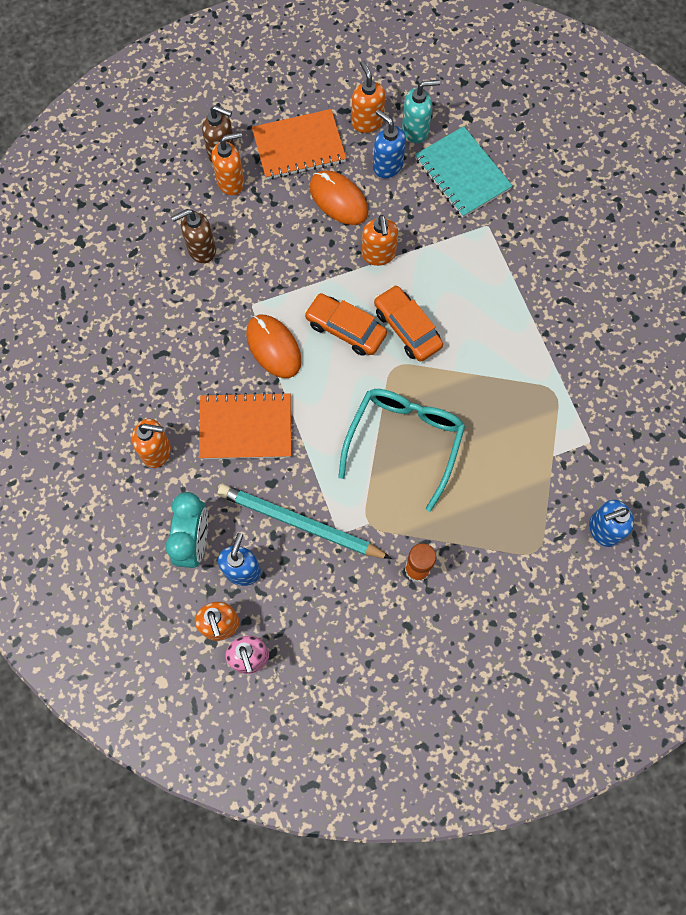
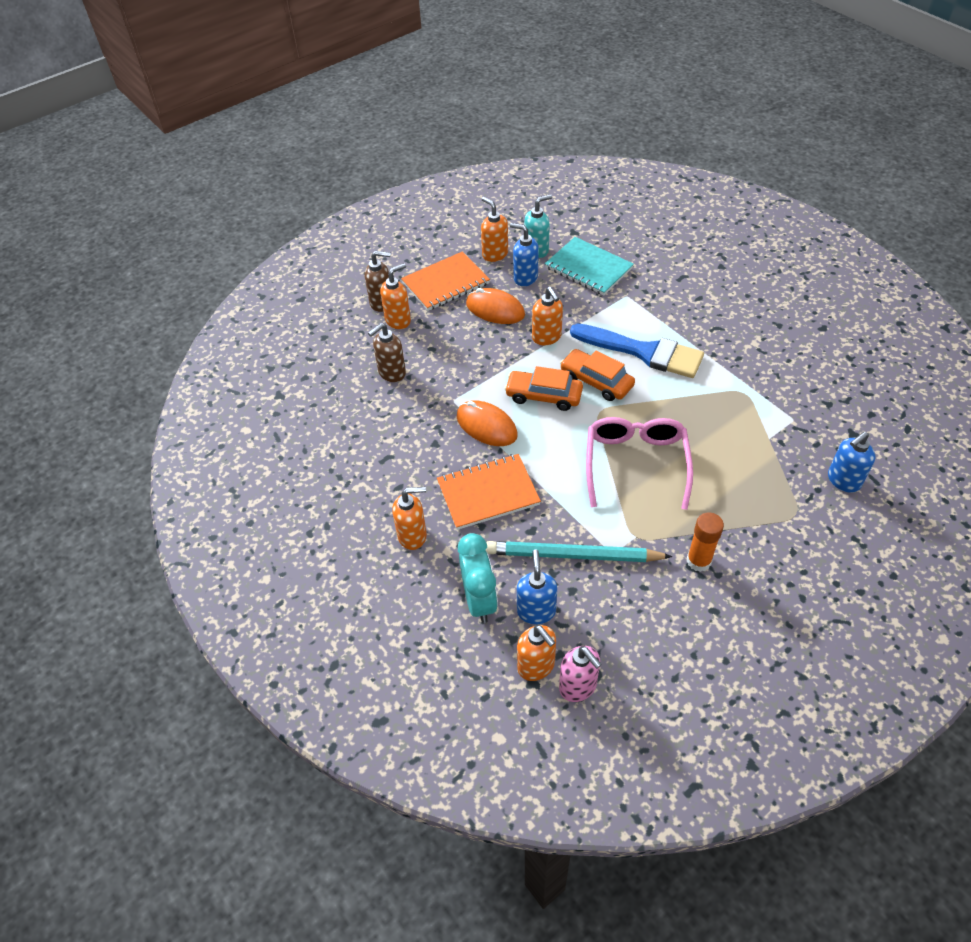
camera: 15 degrees left, 20 degrees down
(404, 441) = (636, 463): turquoise glasses -> pink glasses
(472, 306) = (643, 352): none -> blue brush

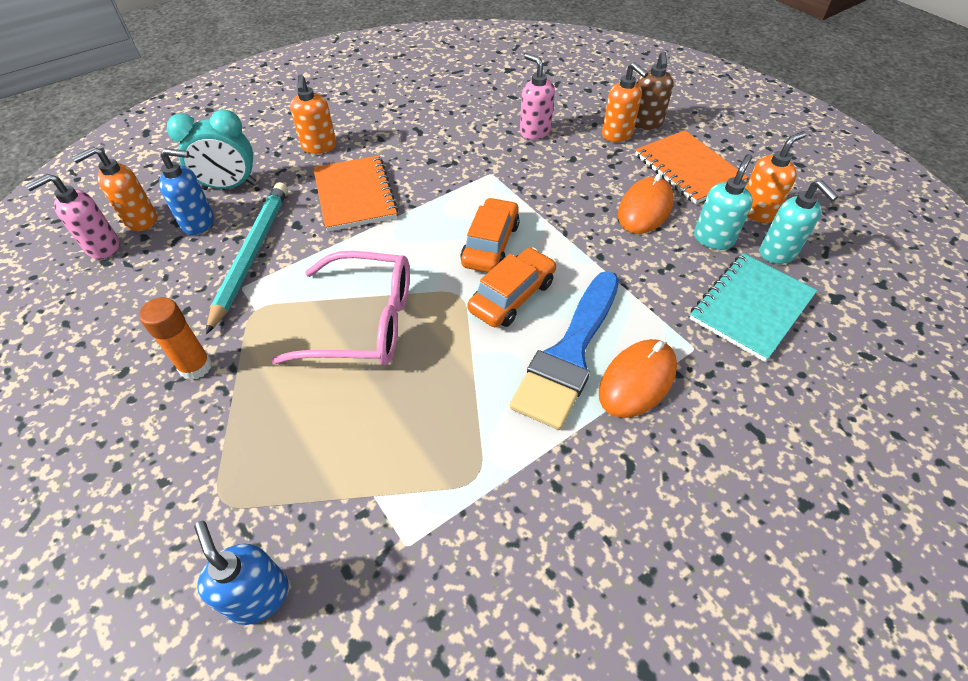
camera: 90 degrees right, 0 degrees up
(391, 373) = (534, 131): brown soap dispenser -> pink soap dispenser
(486, 426) = (449, 196): orange mouse -> orange mouse (637, 380)
(525, 278) = (713, 238): blue soap dispenser -> turquoise soap dispenser
(547, 337) = (595, 253): orange soap dispenser -> none

